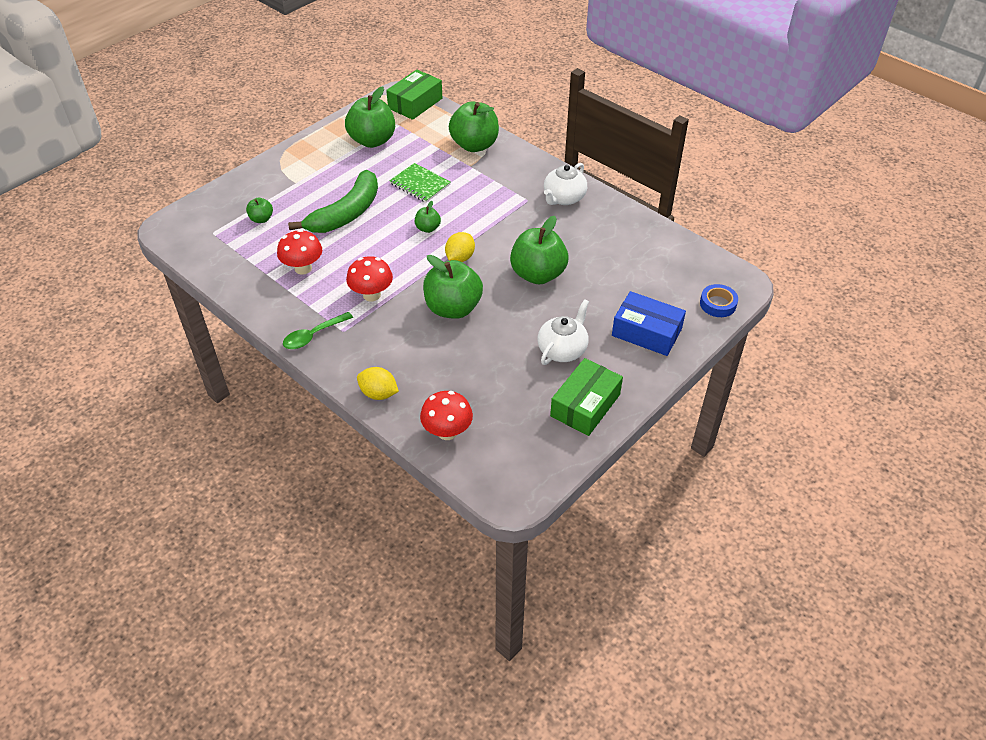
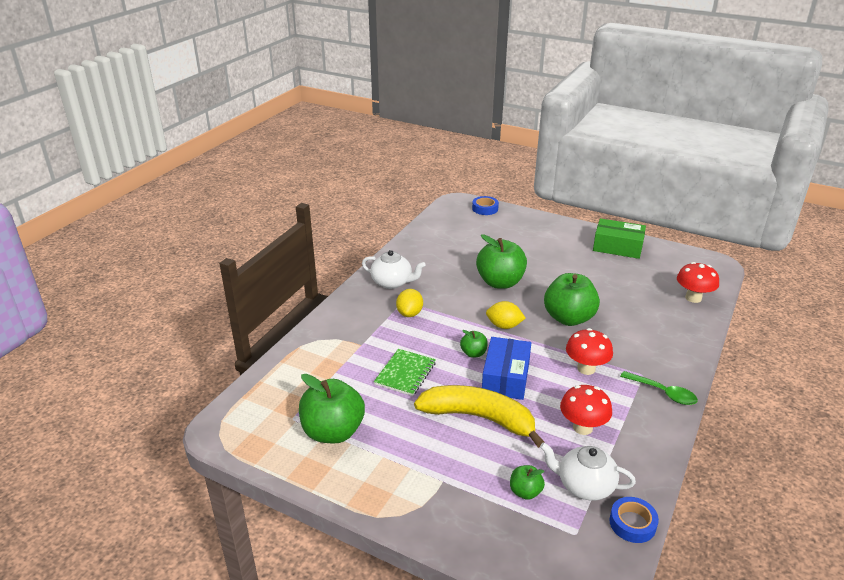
camera: 105 degrees left, 15 degrees down
(201, 263) = (632, 523): none -> blue tape
(346, 213) = (479, 418): green banana -> yellow banana
(378, 393) = (690, 338): yellow lemon -> yellow lemon (409, 313)
(415, 103) = (243, 412): green box -> none
(474, 145) = (322, 348): green apple -> none
(562, 349) = (574, 261): white teapot -> white teapot (584, 485)
(646, 332) = (531, 231): blue box -> blue box (506, 377)

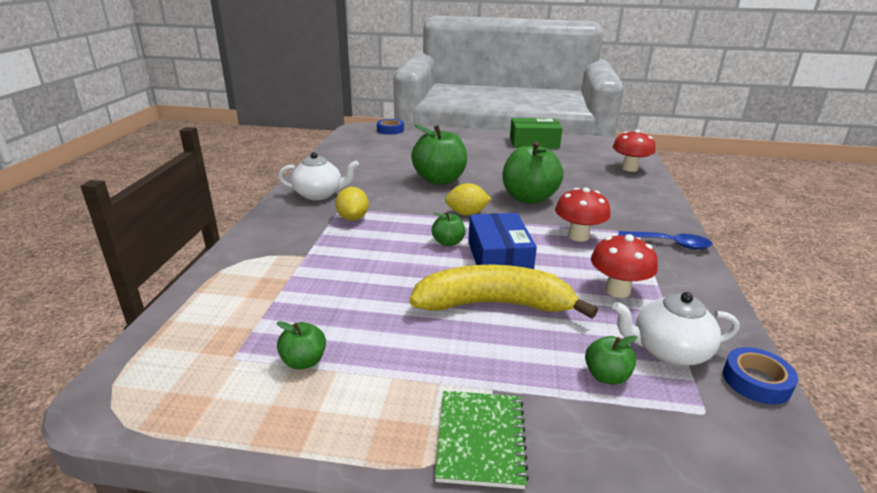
camera: 20 degrees left, 5 degrees down
(333, 432) = (304, 361): green apple -> green apple, size x0.48
(405, 373) = (376, 275): green notebook -> green notebook (480, 439)
(663, 393) = (670, 244): green spoon -> blue spoon

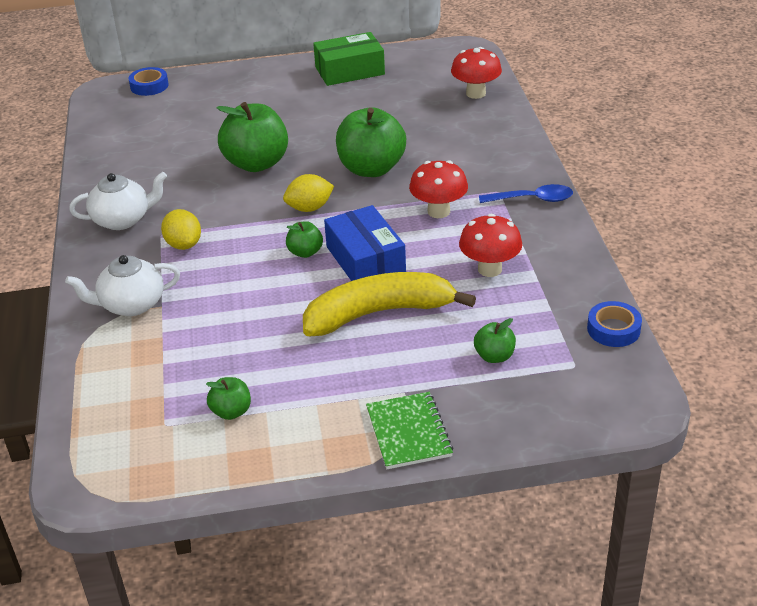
camera: 15 degrees left, 10 degrees up
(668, 351) = (542, 320): white teapot -> white teapot (131, 305)

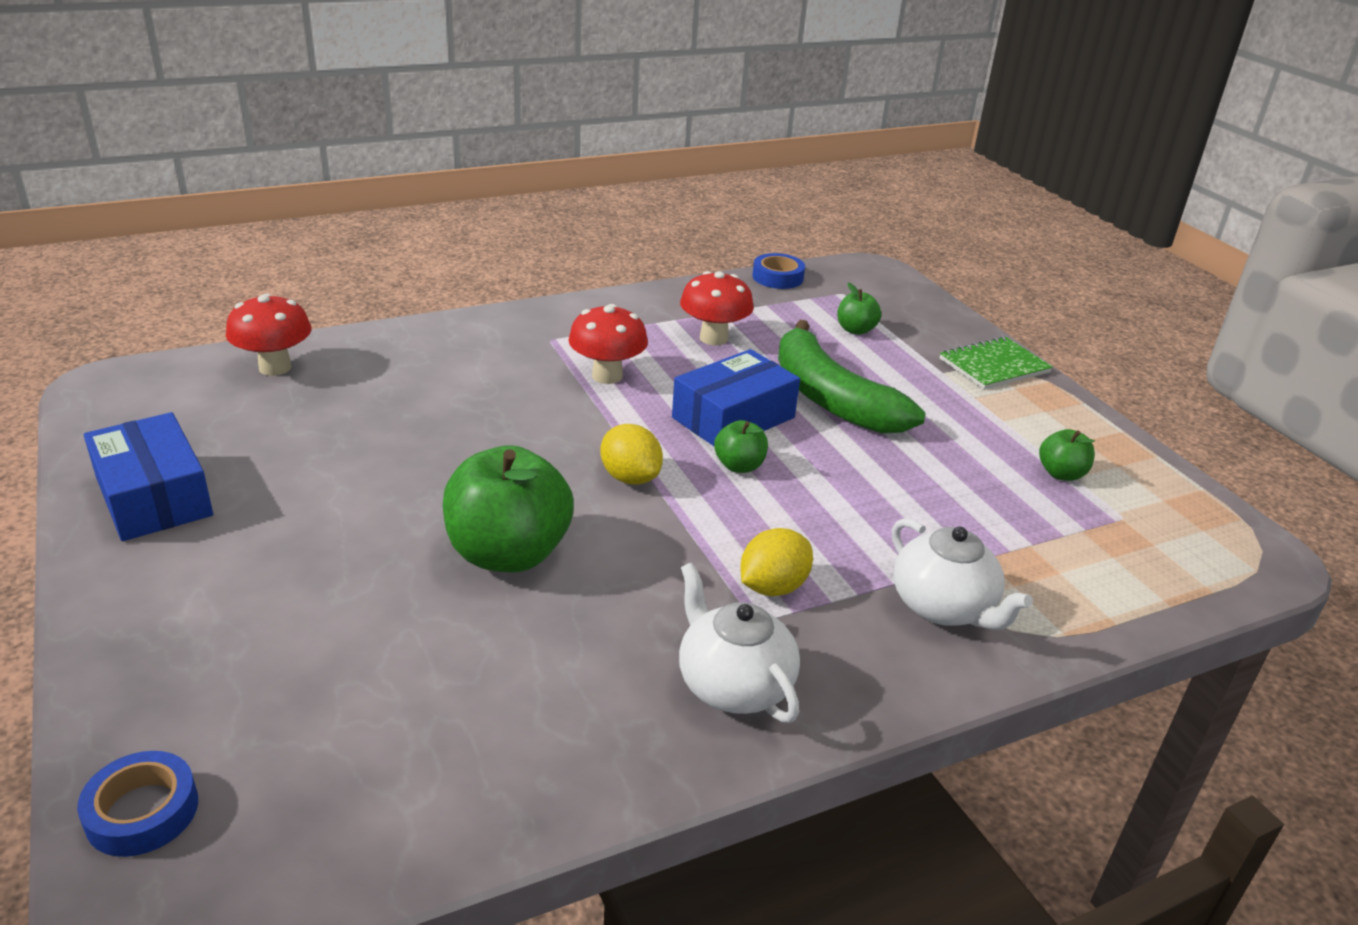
camera: 110 degrees left, 5 degrees down
(349, 71) = (154, 496): green box -> blue box
(371, 169) = (509, 436): green apple -> none
(379, 313) = (831, 398): yellow banana -> green banana
(532, 199) = (562, 319): blue spoon -> none

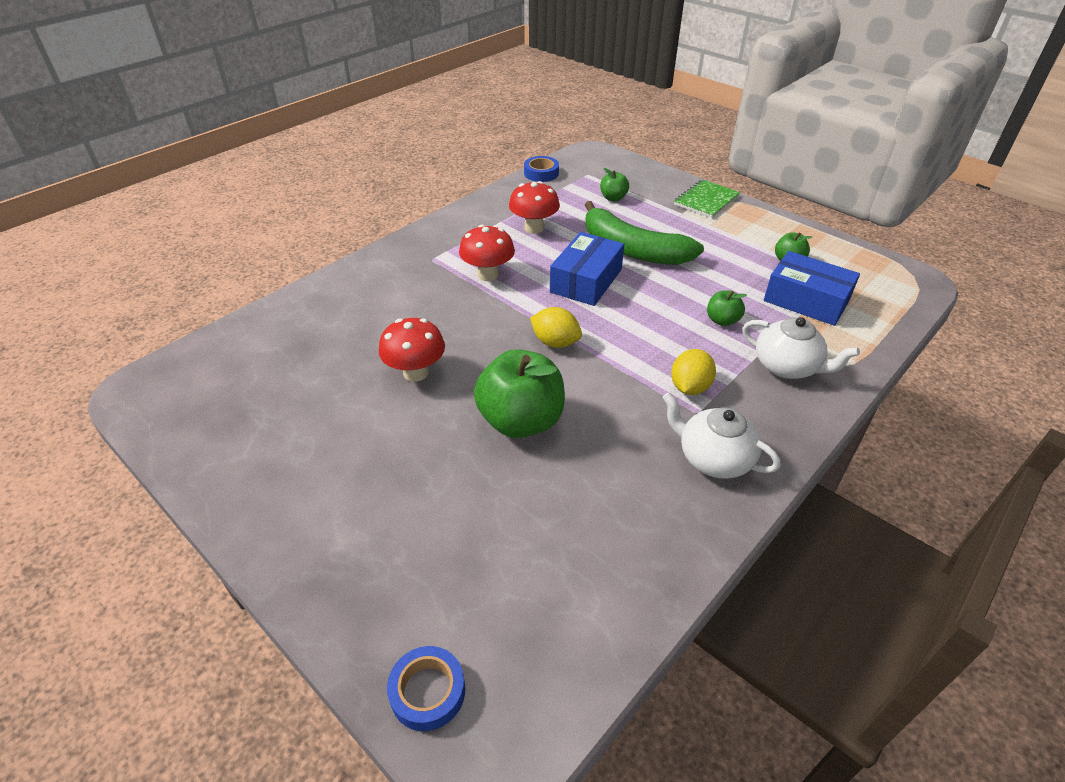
camera: 20 degrees left, 10 degrees up
(154, 496) = (247, 465): blue box -> blue box (806, 300)
(275, 367) = (256, 337): red mushroom -> red mushroom (416, 373)
(739, 466) = (613, 313): green apple -> green apple (722, 320)

